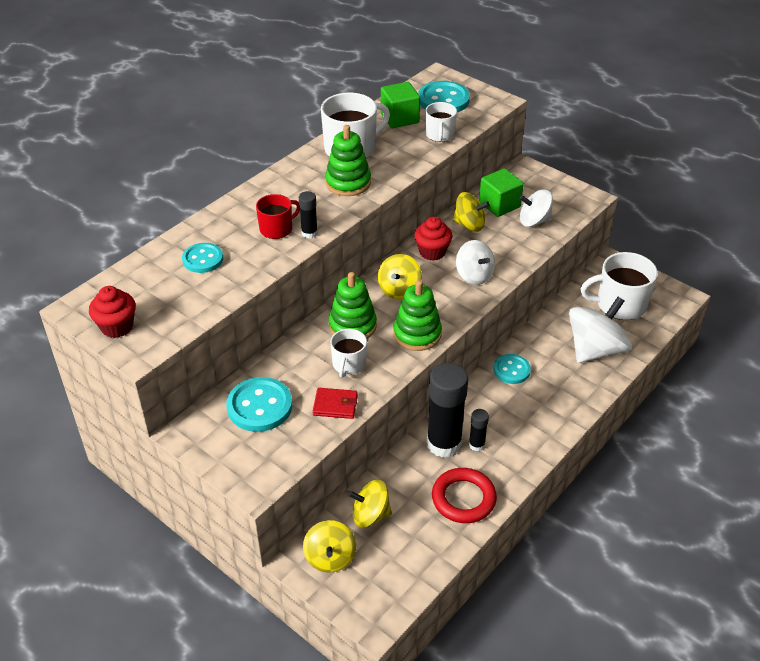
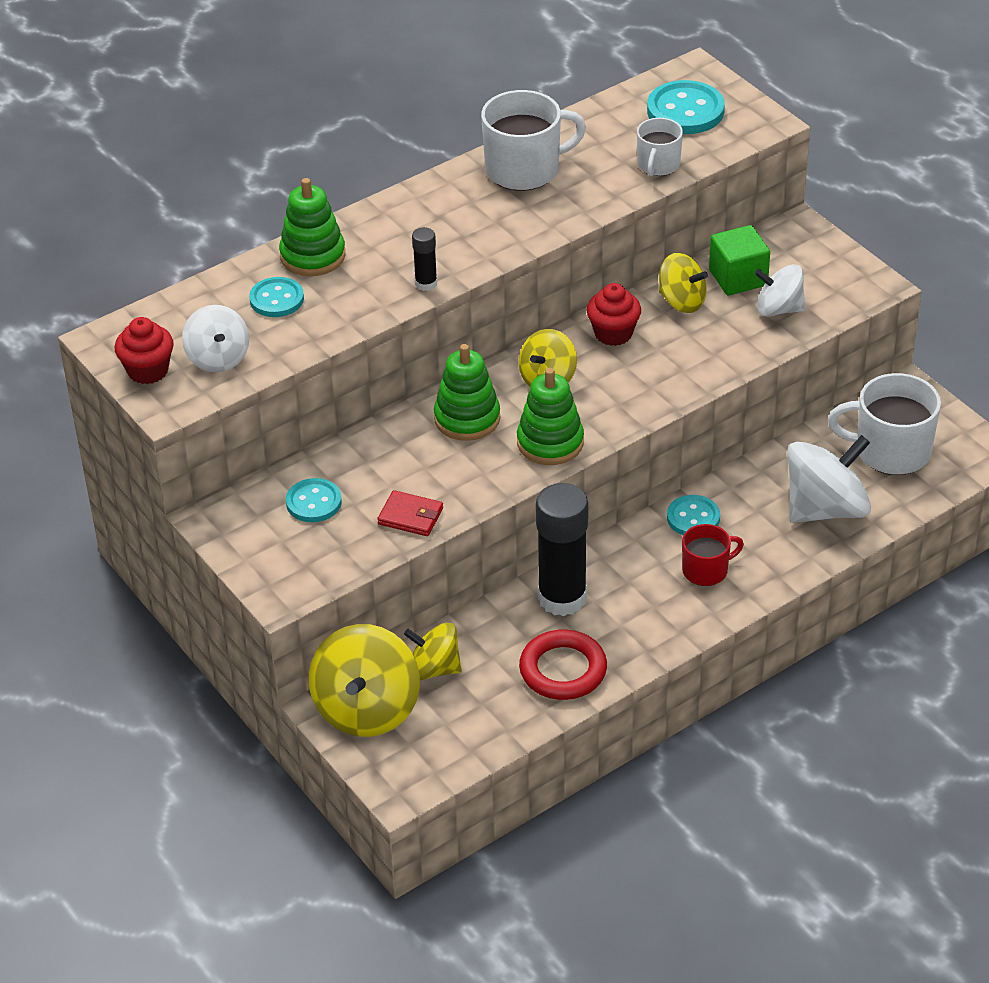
camera: 15 degrees right, 0 degrees up
(259, 406) = (313, 502): turquoise button -> turquoise button, size x0.65
(277, 229) = (385, 272): red mug -> red mug (706, 570)
(330, 557) = (366, 709): yellow spinning top -> yellow spinning top, size x1.64
(348, 183) = (502, 219): green stacking toy -> green stacking toy (313, 256)
(349, 364) = (445, 468): white mug -> none
(399, 118) = (610, 132): green cube -> none
(474, 275) = (659, 375): white spinning top -> white spinning top (218, 358)
(476, 445) = (606, 607): black glue stick -> none

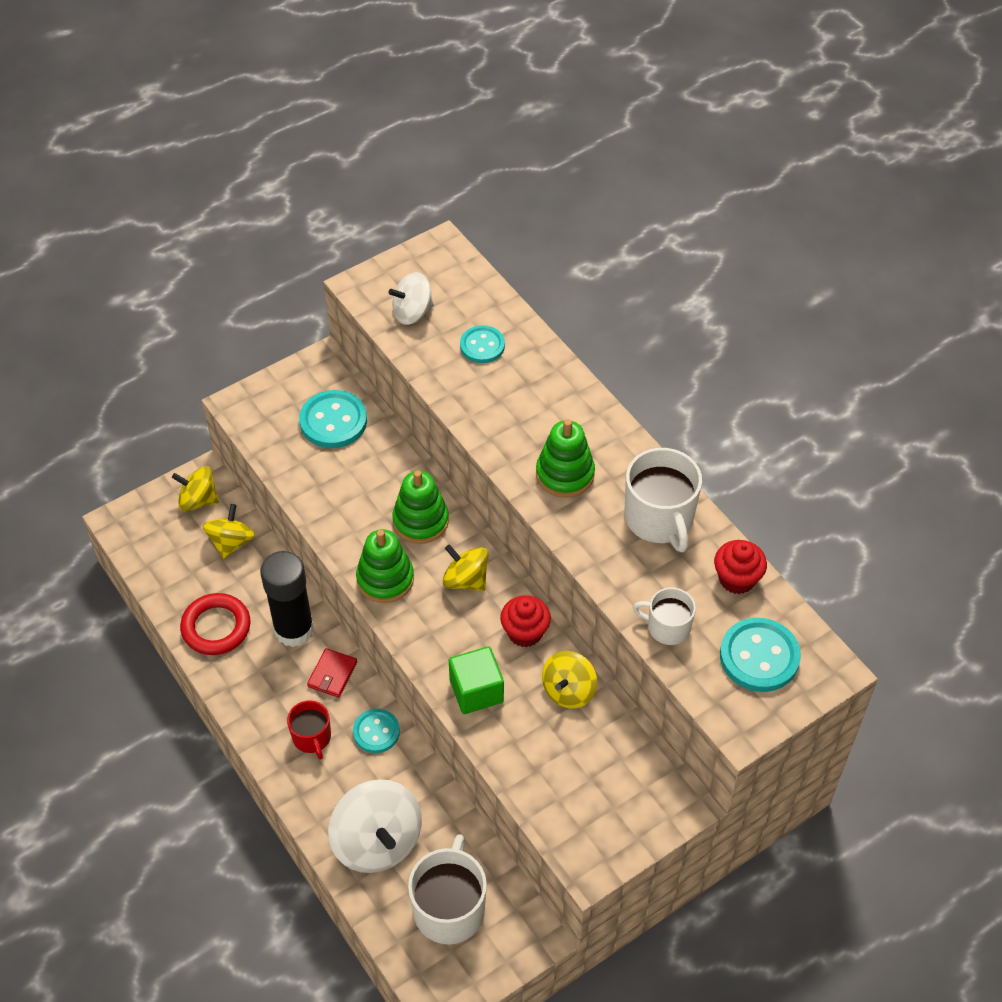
camera: 90 degrees right, 10 degrees up
(148, 370) = (402, 272): red cupcake -> red cupcake (737, 579)
(313, 256) = (538, 367): green stacking toy -> green stacking toy (565, 474)
(313, 502) = (333, 421): turquoise button -> turquoise button, size x1.55
(366, 709) = (198, 500): yellow spinning top -> yellow spinning top, size x0.61
(410, 516) = (309, 482): red wallet -> red wallet (332, 674)
(426, 283) = (496, 444): black glue stick -> none
(738, 278) = (603, 741): green cube -> green cube (476, 691)
(778, 309) = (555, 773): white spinning top -> none

